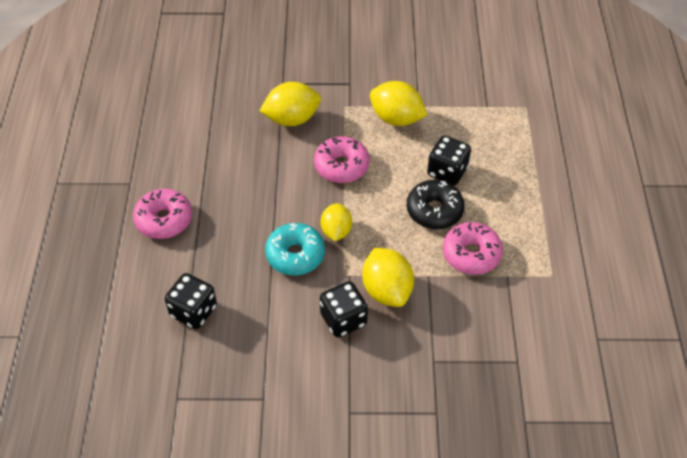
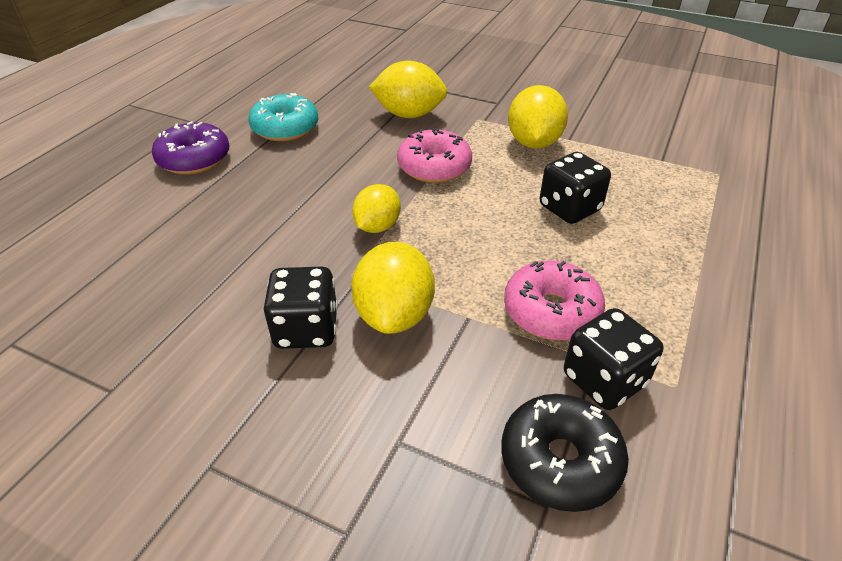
camera: 25 degrees right, 10 degrees down
(164, 220) = (194, 159): pink donut -> purple donut
(193, 311) = (133, 253): black dice -> black dice (604, 380)
(295, 255) = (306, 235): turquoise donut -> turquoise donut (285, 128)
(396, 118) = (533, 143): yellow lemon -> yellow lemon turned 45 degrees clockwise
(434, 210) = (526, 244): black donut -> black donut (560, 461)

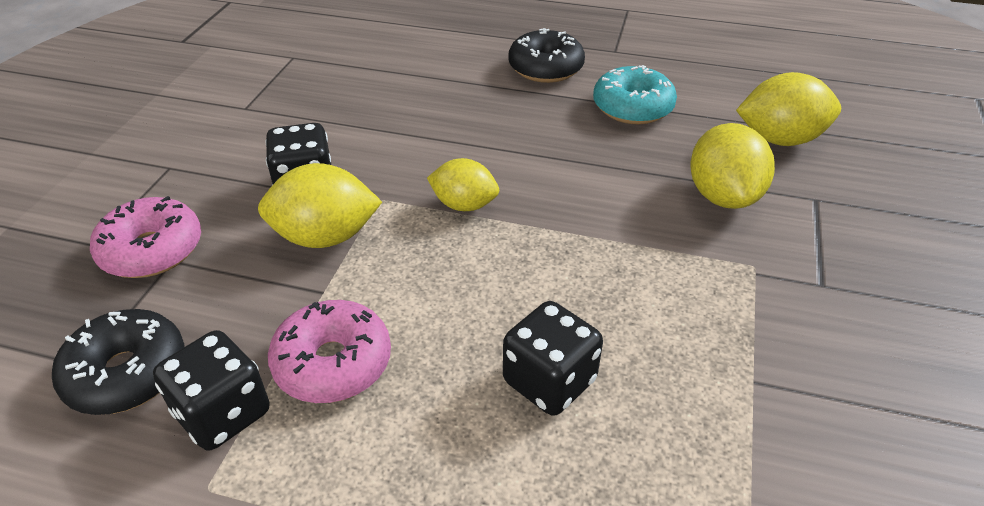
camera: 80 degrees right, 0 degrees up
(194, 159) = (545, 68): purple donut -> black donut
(434, 167) = (601, 234): pink donut -> pink donut (152, 250)
(533, 143) = (715, 334): yellow lemon -> yellow lemon (779, 139)

